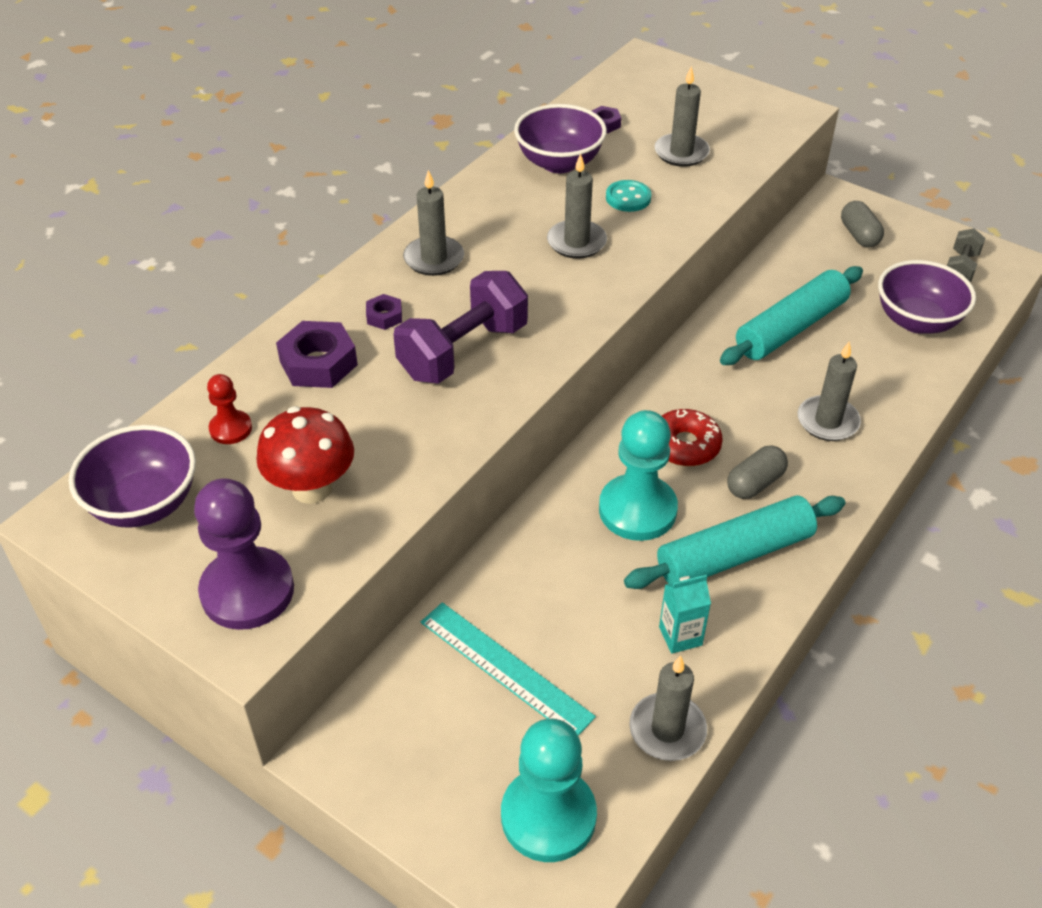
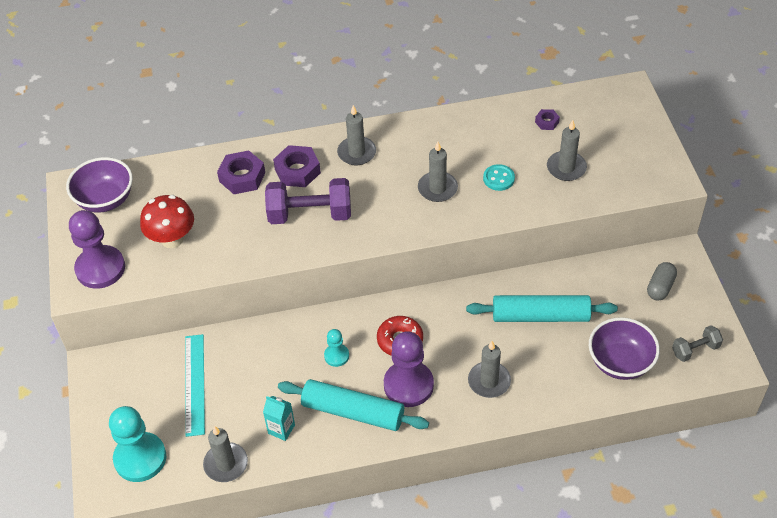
camera: 45 degrees right, 5 degrees up
(230, 429) = (172, 186): red pawn -> none
(384, 316) = (297, 171): purple nut -> purple nut, size x1.89
(559, 163) = (489, 133): purple bowl -> none
(637, 510) = (336, 356): turquoise pawn -> turquoise pawn, size x0.51
(755, 483) = (408, 385): grey capsule -> purple pawn

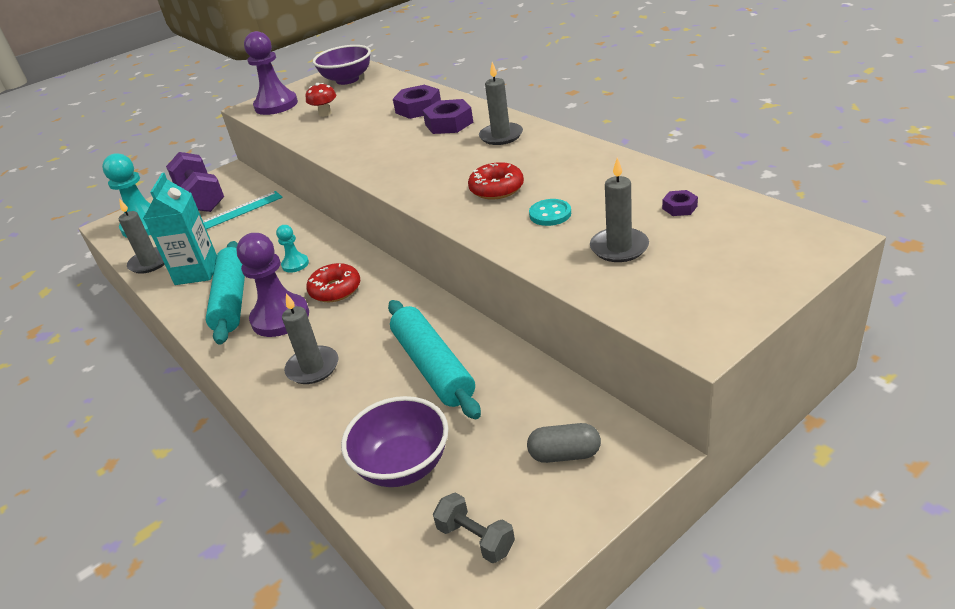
camera: 65 degrees right, 15 degrees down
(172, 239) = (325, 113): red mushroom -> red mushroom, size x0.62
(281, 429) = (197, 272): turquoise carton -> turquoise carton, size x1.78
(310, 214) = (400, 148): purple dumbbell -> purple dumbbell (201, 198)
(437, 188) = (496, 188): grey candle -> red donut

